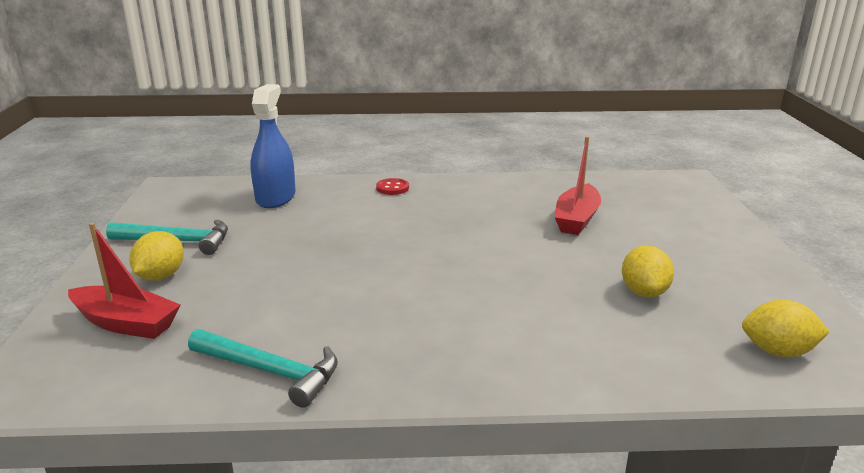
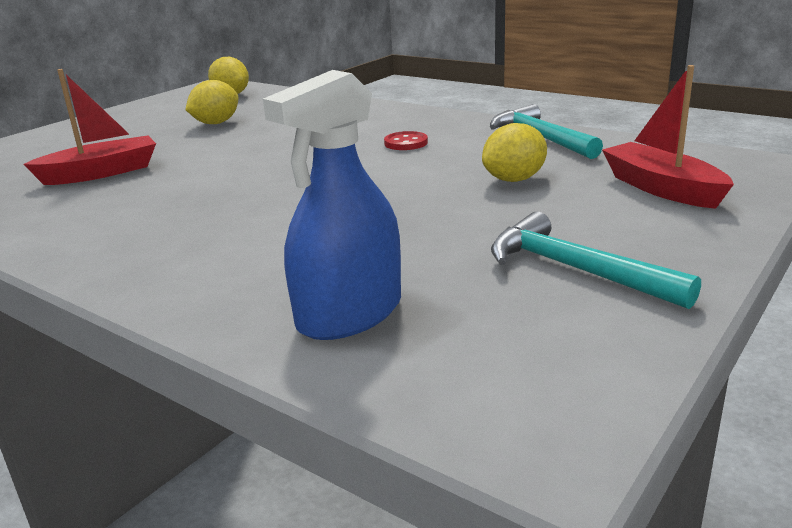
camera: 140 degrees left, 0 degrees up
(161, 276) = (614, 225): yellow lemon -> yellow lemon (514, 179)
(392, 188) = (158, 272): red button -> red button (406, 143)

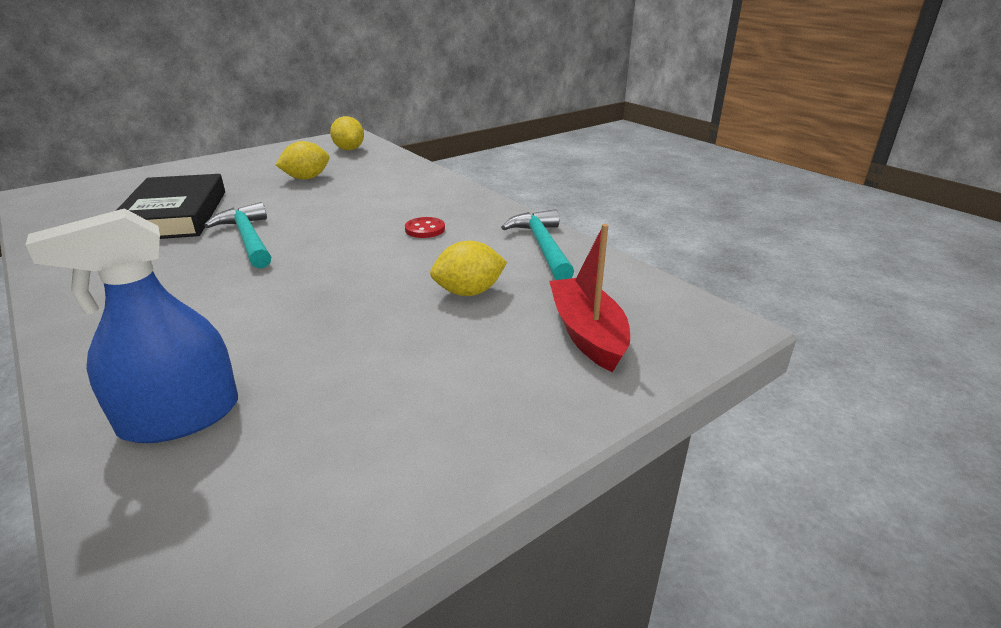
camera: 15 degrees right, 5 degrees up
(101, 173) = (175, 215): red boat -> black book
(575, 270) = (407, 417): turquoise hammer -> turquoise hammer (248, 239)

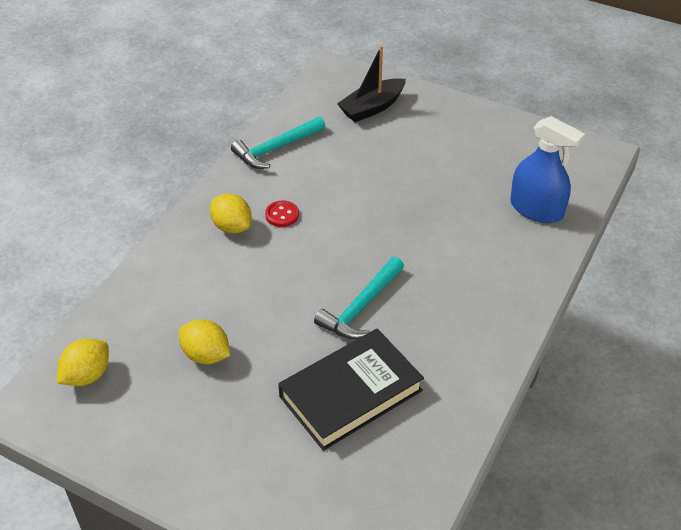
camera: 115 degrees left, 15 degrees up
(469, 292) = (360, 160): yellow lemon -> yellow lemon (232, 227)
(587, 334) = (372, 107): red boat -> black boat

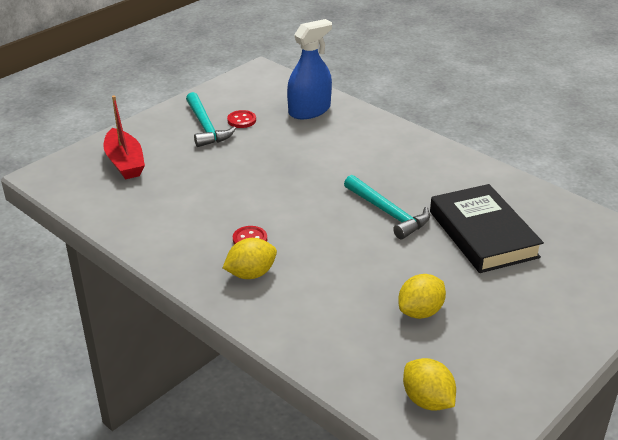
camera: 75 degrees left, 10 degrees down
(276, 149) = (147, 229): turquoise hammer -> turquoise hammer (206, 127)
(372, 107) = (125, 162): black boat -> red boat
(486, 163) = (241, 120): none -> red button

